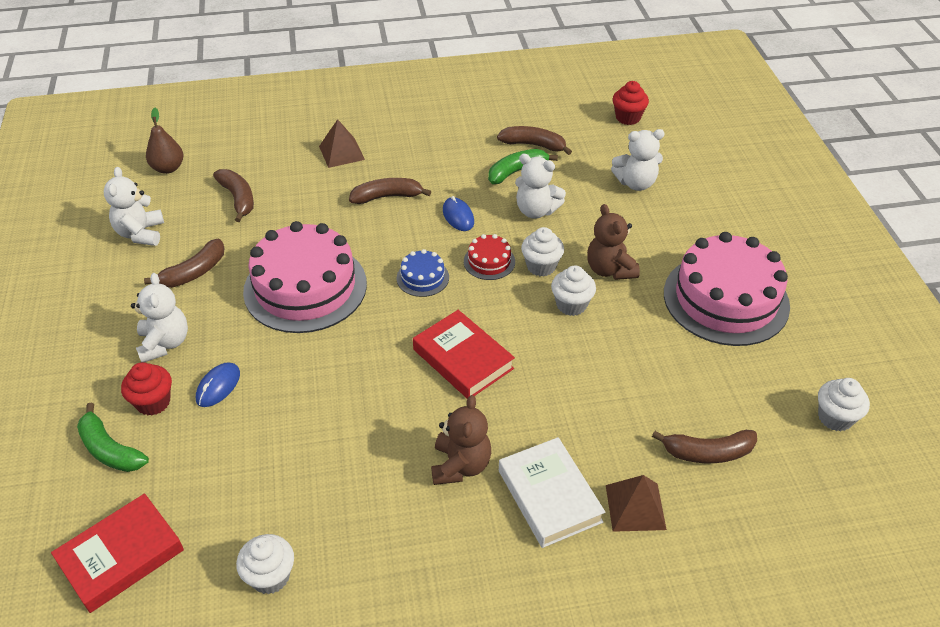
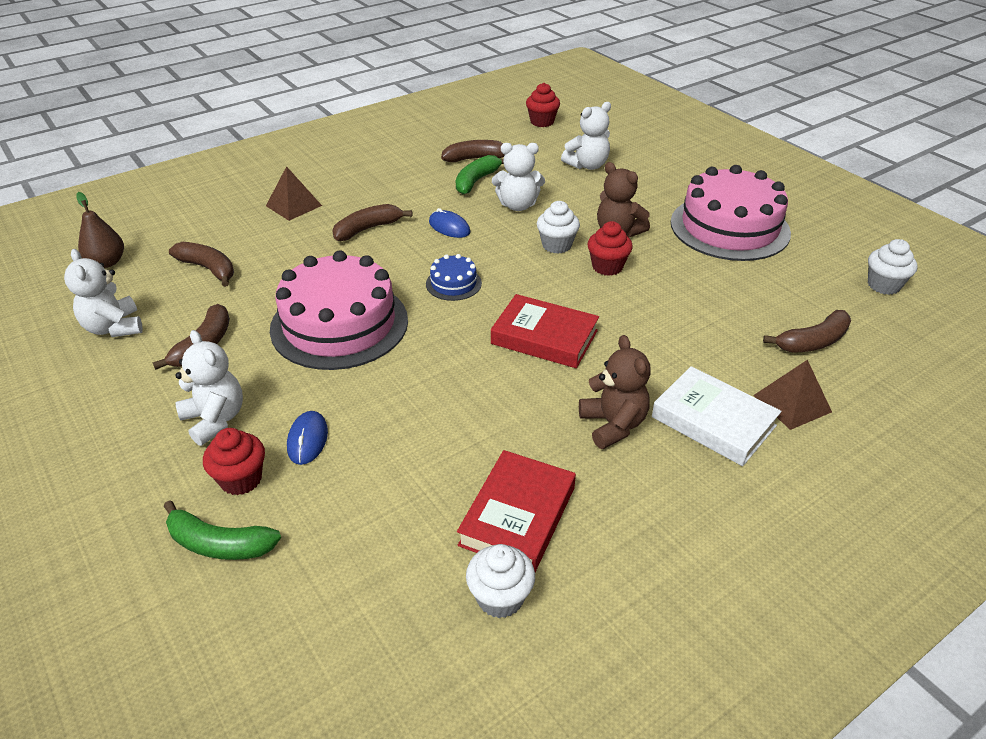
camera: 25 degrees left, 5 degrees down
(121, 556) = (310, 648): red book -> red book (518, 516)
(489, 261) = (506, 254): red cake -> none
(571, 305) = (607, 267): white cupcake -> red cupcake

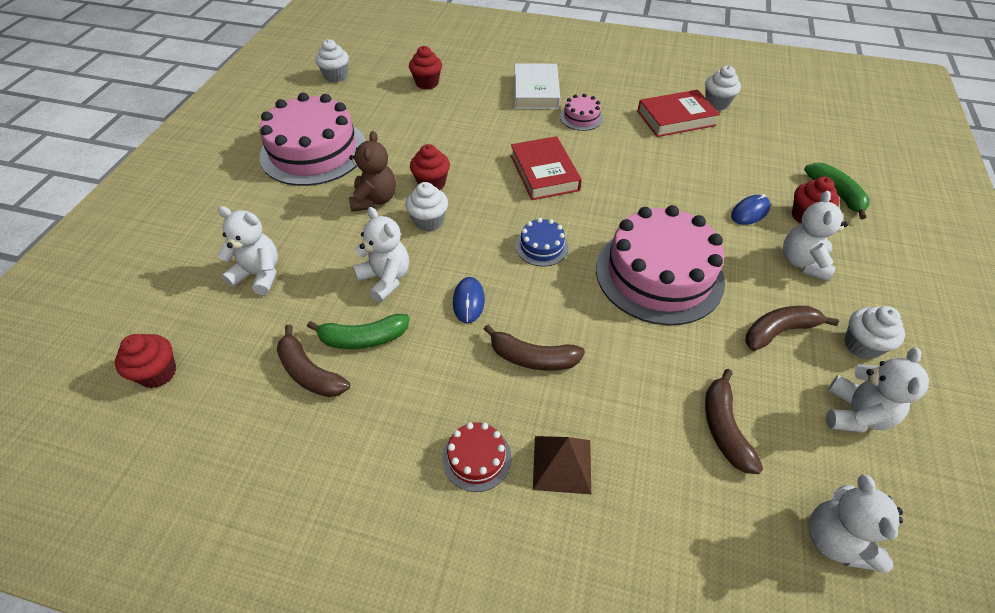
camera: 130 degrees left, 10 degrees up
(107, 262) = (835, 540): brown pear -> white teddy bear
(123, 378) = (861, 345): none -> white cupcake
(342, 184) = (476, 458): none -> red cake
(613, 425) = (581, 117): brown teddy bear -> pink cake
(792, 403) = (491, 75): brown pyramid -> none
(813, 342) = (427, 83): brown banana -> red cupcake

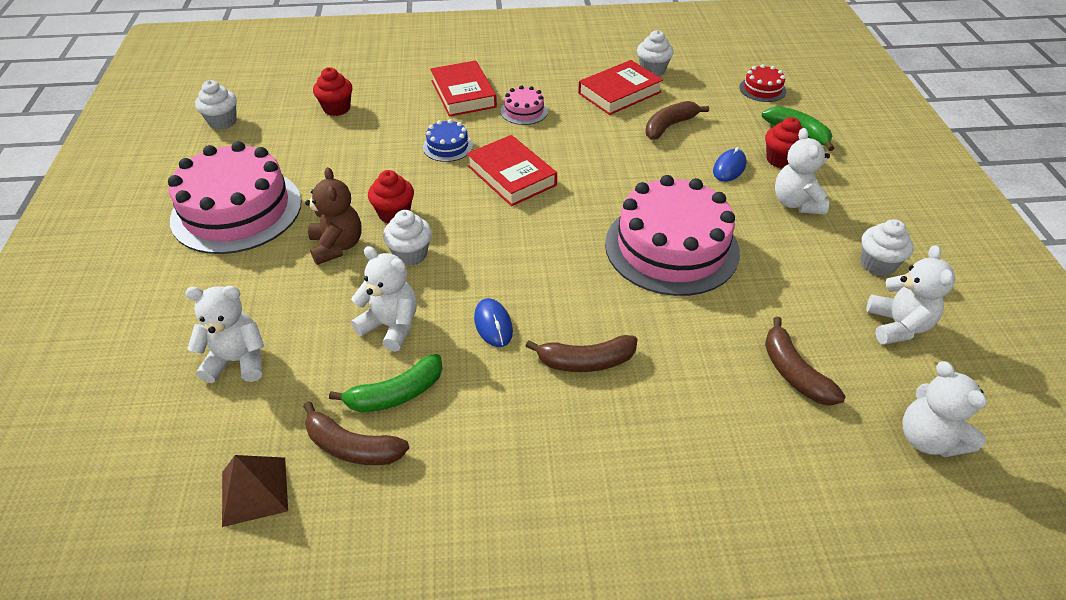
camera: 20 degrees left, 5 degrees down
(158, 373) = (165, 503): red cupcake -> none
(476, 458) = (575, 475): red cake -> red cake (762, 89)
(536, 91) = (463, 94): white book -> red book
(542, 246) = (543, 250): blue cake -> blue cake (447, 146)
(562, 464) = (661, 453): brown pyramid -> brown pyramid (254, 491)
(779, 331) = (803, 271): brown banana -> brown banana (669, 126)

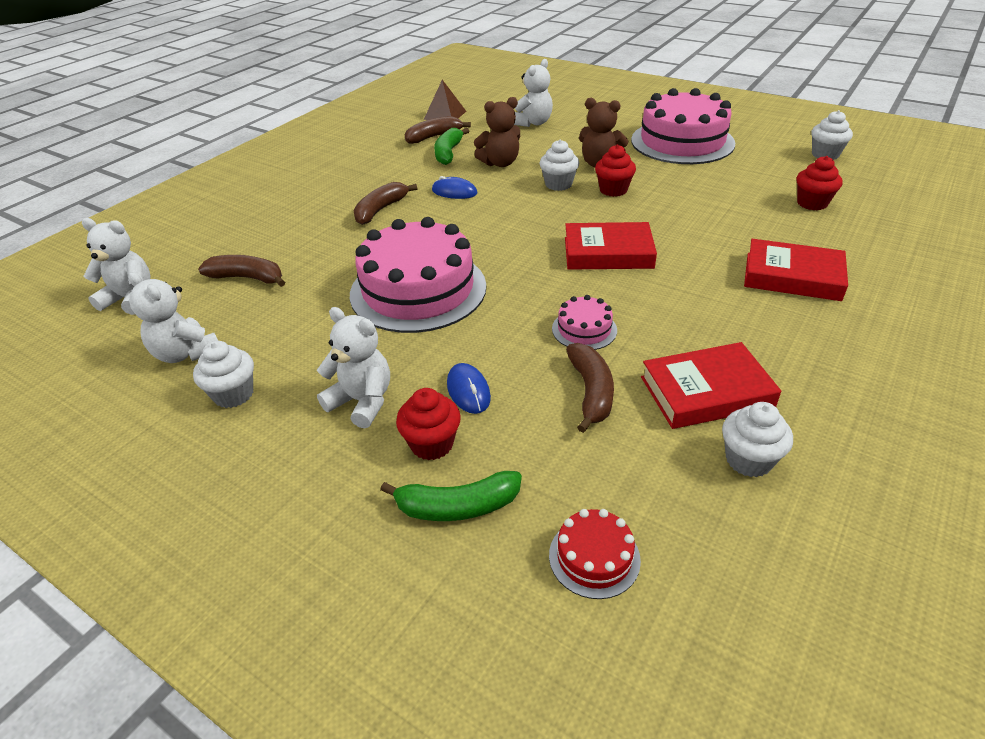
camera: 130 degrees right, 5 degrees down
(391, 326) = (500, 163): white teddy bear -> brown teddy bear
(447, 146) = (690, 237): blue cake -> none
(524, 111) = (720, 301): pink cake -> pink cake (584, 329)
(619, 92) = (706, 392): red book -> red book turned 75 degrees clockwise

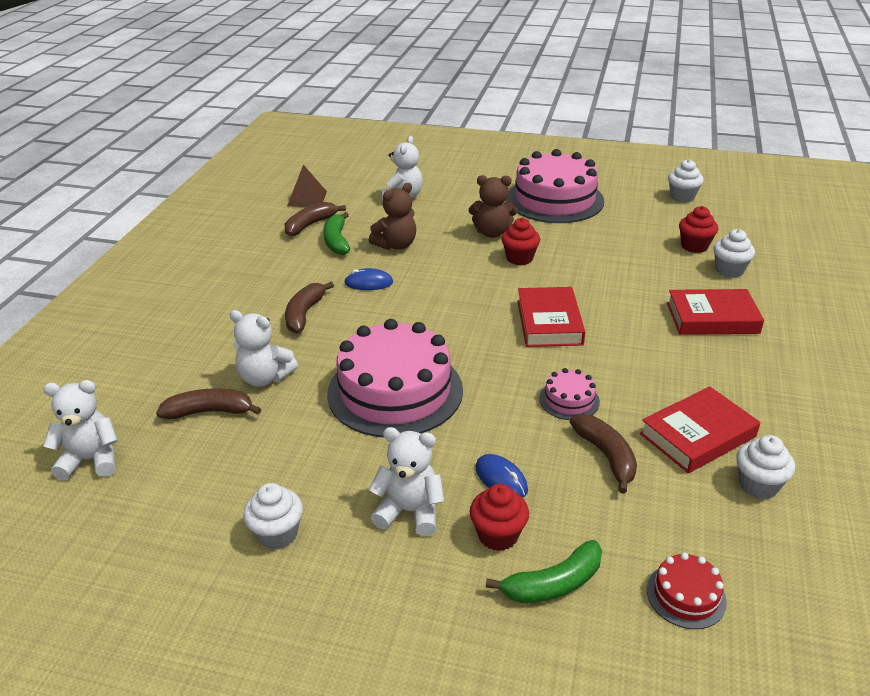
camera: 20 degrees left, 5 degrees down
(186, 353) = (197, 504): white teddy bear -> white teddy bear (265, 378)
(558, 184) = (465, 260): white cupcake -> white cupcake (729, 270)
(608, 253) = (549, 322): red book -> red book turned 75 degrees counterclockwise

